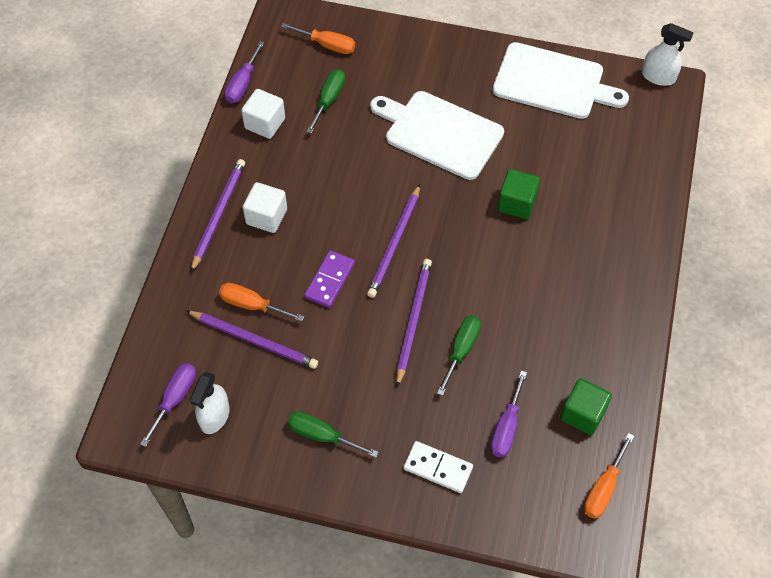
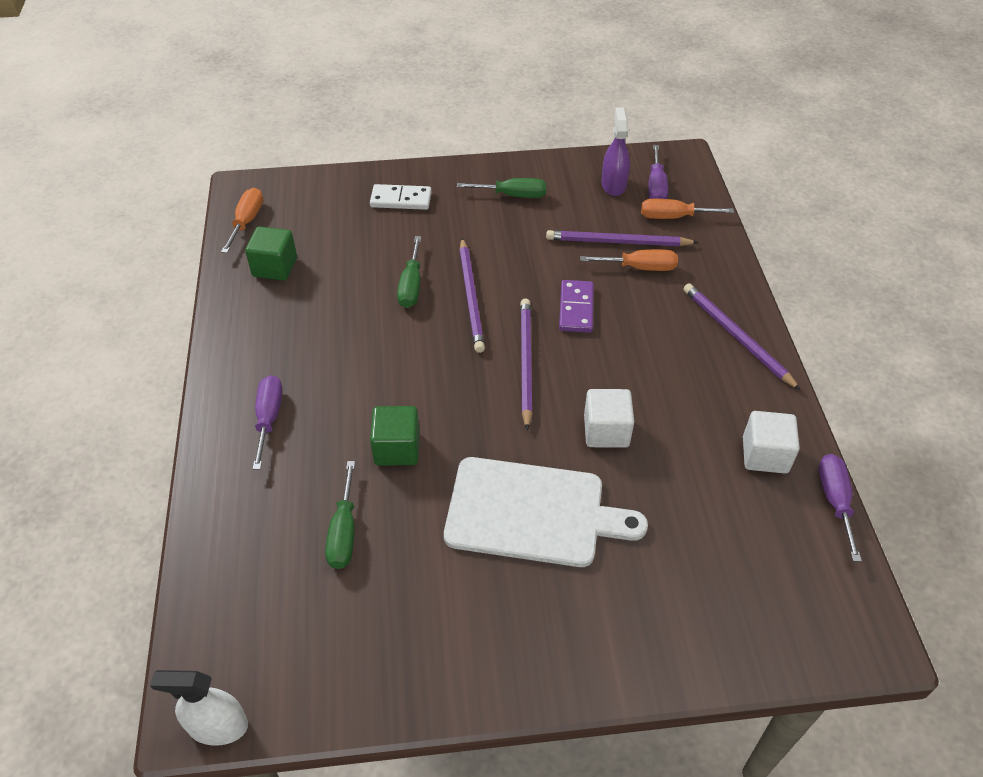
camera: 160 degrees right, 10 degrees down
(214, 416) = (613, 185): white spray bottle -> purple spray bottle
(218, 214) = (736, 336): purple pencil -> purple pencil turned 150 degrees clockwise
(266, 216) = (683, 349): white cube -> white cube (606, 431)
(327, 45) = (766, 605): orange screwdriver -> orange screwdriver (673, 217)
(329, 100) = (706, 514): green screwdriver -> green screwdriver (344, 532)
(506, 427) = (347, 240): purple screwdriver -> purple screwdriver (269, 418)
(553, 82) = (393, 654): white cutting board -> none

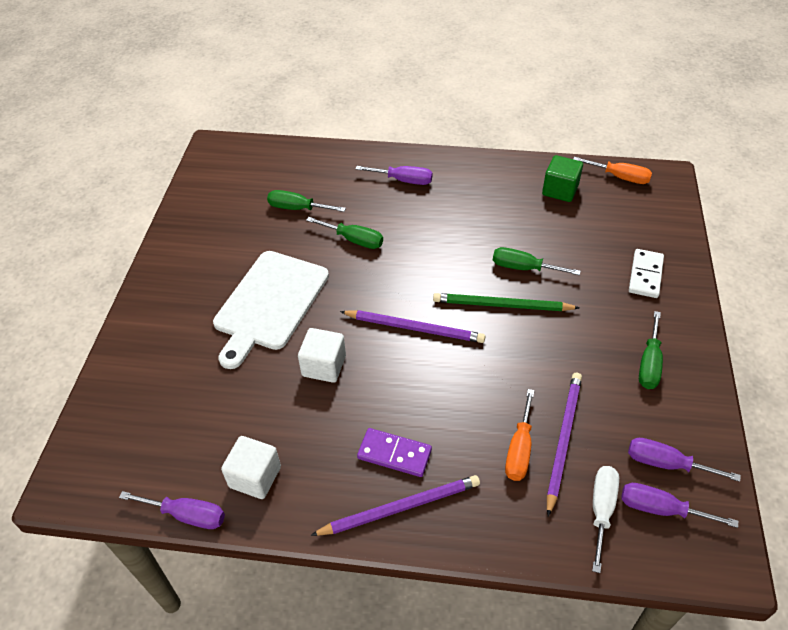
camera: 105 degrees right, 0 degrees up
(218, 726) = (202, 154): white spray bottle -> none
(397, 448) = (354, 240): green cube -> green screwdriver
(471, 297) = (501, 305): purple pencil -> green pencil
(576, 308) = (471, 379): purple domino -> purple domino (394, 454)
(613, 185) = (666, 463): purple spray bottle -> purple screwdriver
(673, 217) = (601, 510): orange screwdriver -> white screwdriver

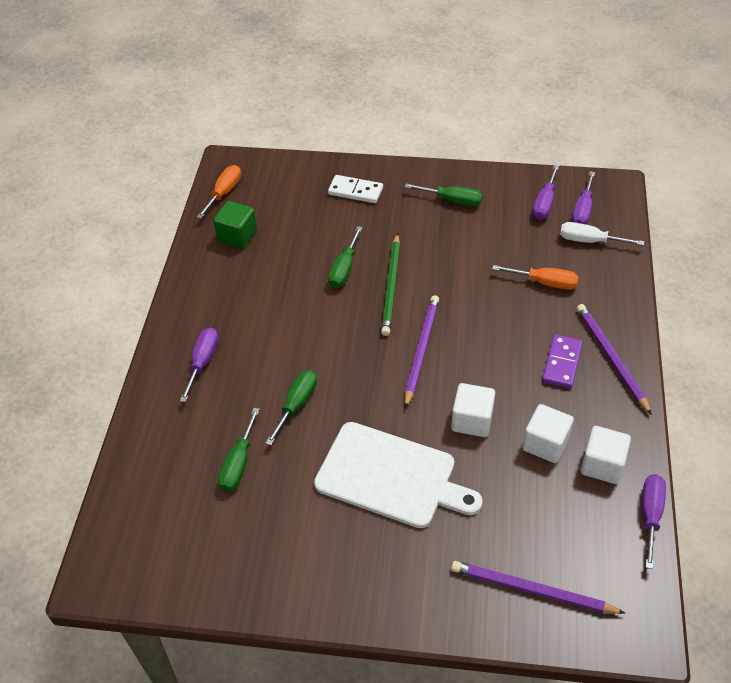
camera: 90 degrees left, 0 degrees up
(288, 427) = (545, 444): none -> white cube
(563, 440) = (532, 256): purple pencil -> purple pencil (532, 590)

